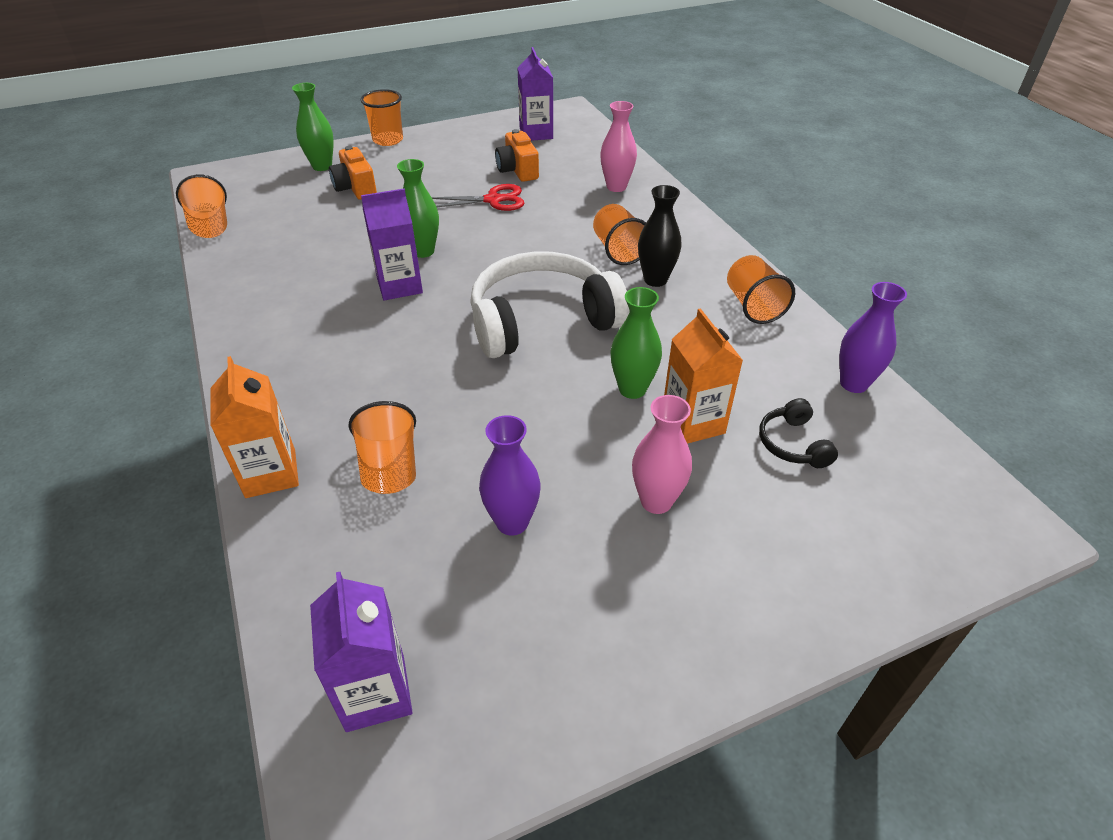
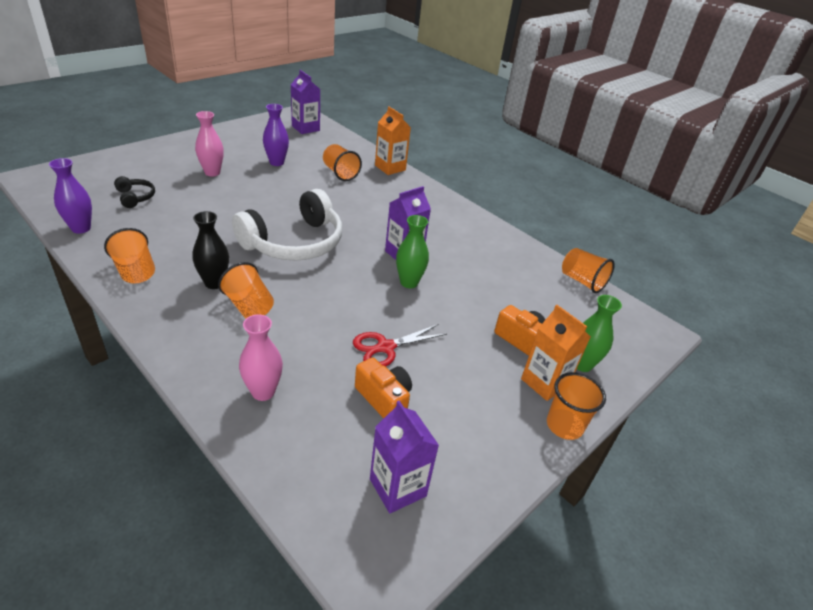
camera: 155 degrees right, 5 degrees down
(632, 389) = (227, 212): green vase -> none
(693, 423) = (191, 201): orange carton -> orange carton (544, 382)

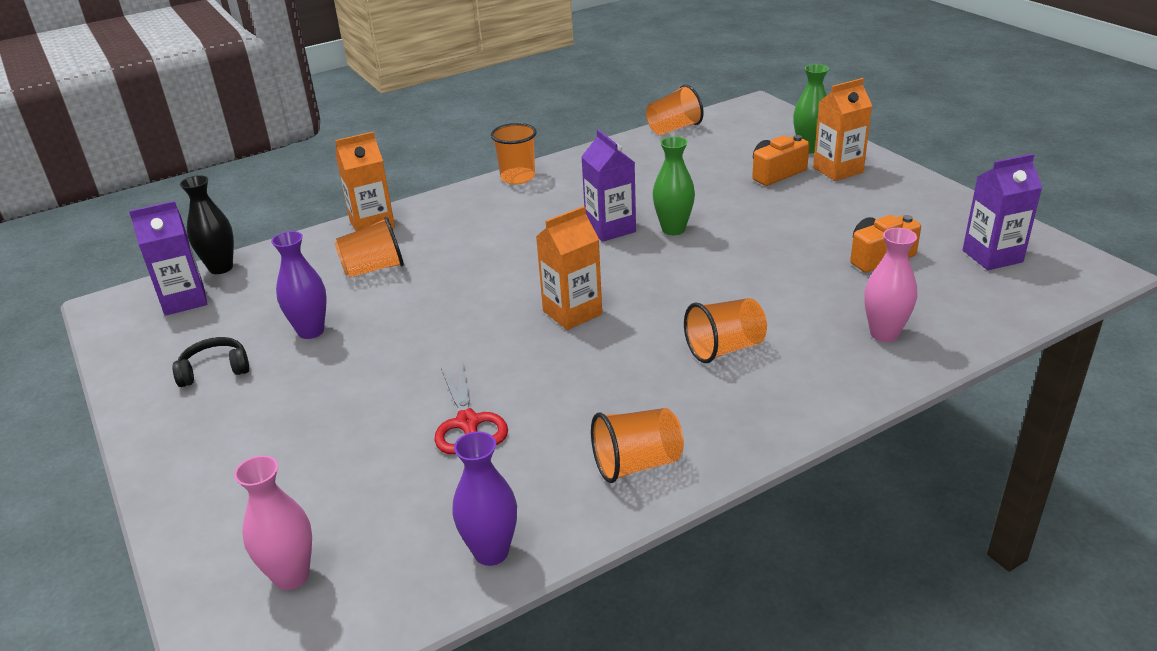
camera: 70 degrees left, 5 degrees down
(135, 197) = (389, 493): black headphones -> black headphones (215, 370)
(212, 172) = (322, 403): pink vase -> pink vase (291, 576)
(214, 283) = (671, 381): black vase -> black vase (221, 268)
(294, 242) = (572, 313): white headphones -> orange carton
(386, 347) = (796, 251): red scissors -> red scissors (468, 422)
(564, 425) = (893, 169): orange cup -> orange cup (518, 177)

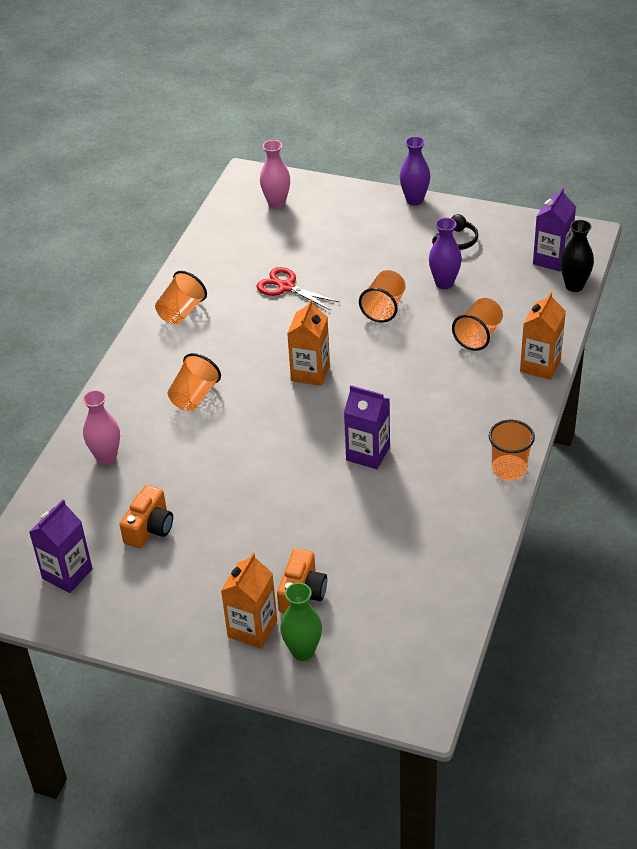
camera: 140 degrees right, 10 degrees up
(491, 552) = (207, 249): purple vase -> purple vase (414, 200)
(673, 129) = (459, 615): orange cup -> orange cup (384, 308)
(673, 229) = (321, 477): green vase -> none

